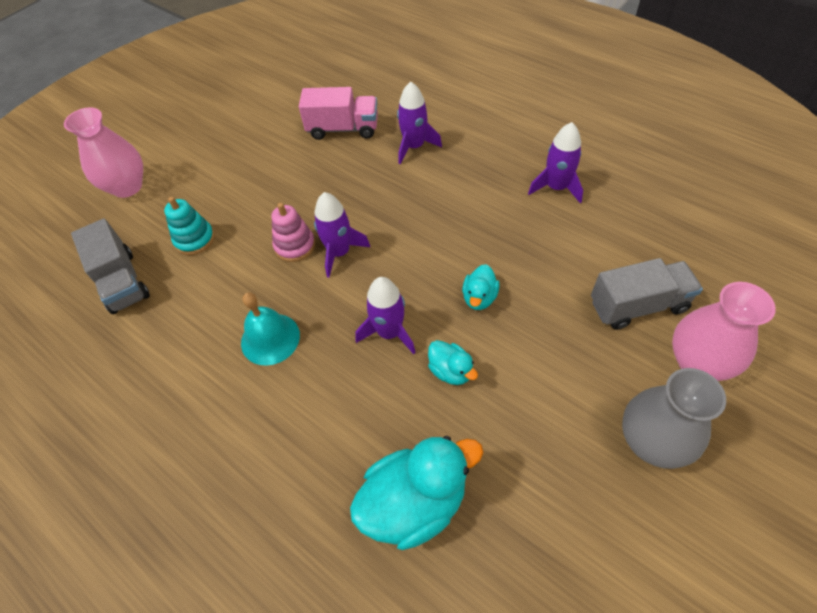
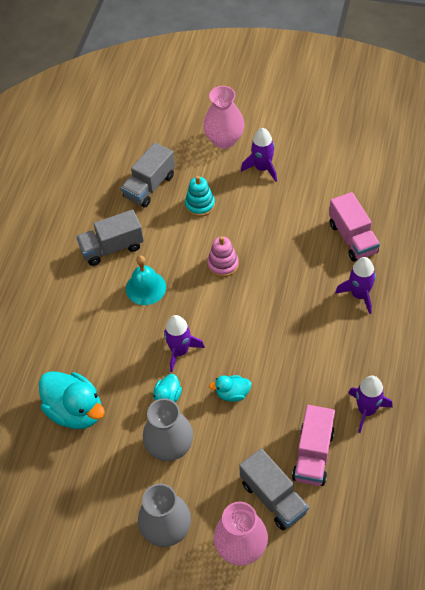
camera: 65 degrees right, 0 degrees up
(179, 357) = (112, 248): none -> grey truck
(339, 252) = (230, 293): purple rocket -> purple rocket (262, 168)
(526, 393) = (170, 447): none -> grey vase
(594, 250) = (313, 455): none -> pink truck

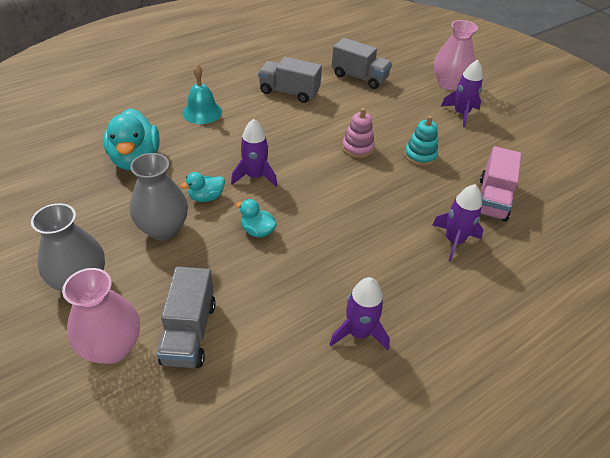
camera: 35 degrees right, 10 degrees down
(146, 288) = (282, 126): turquoise bell -> turquoise bell (202, 112)
(149, 186) = (359, 77): grey truck -> grey truck turned 135 degrees counterclockwise
(200, 205) = (384, 106): turquoise stacking toy -> turquoise stacking toy (420, 155)
(313, 455) = (265, 328): pink truck -> none

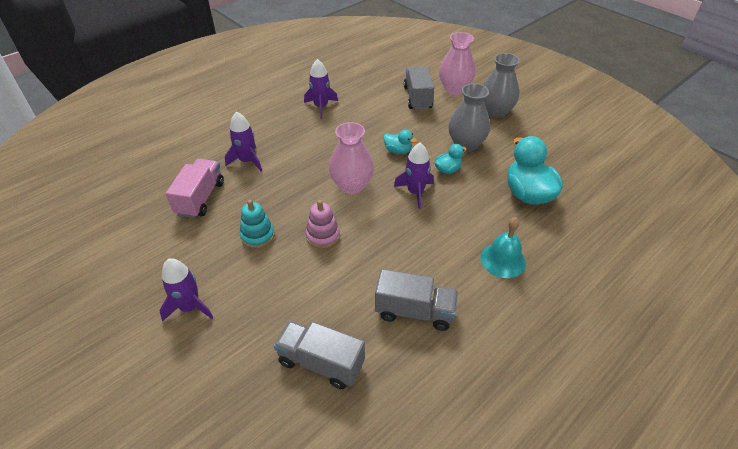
camera: 175 degrees right, 0 degrees up
(448, 84) = (185, 371): pink vase -> pink vase (351, 185)

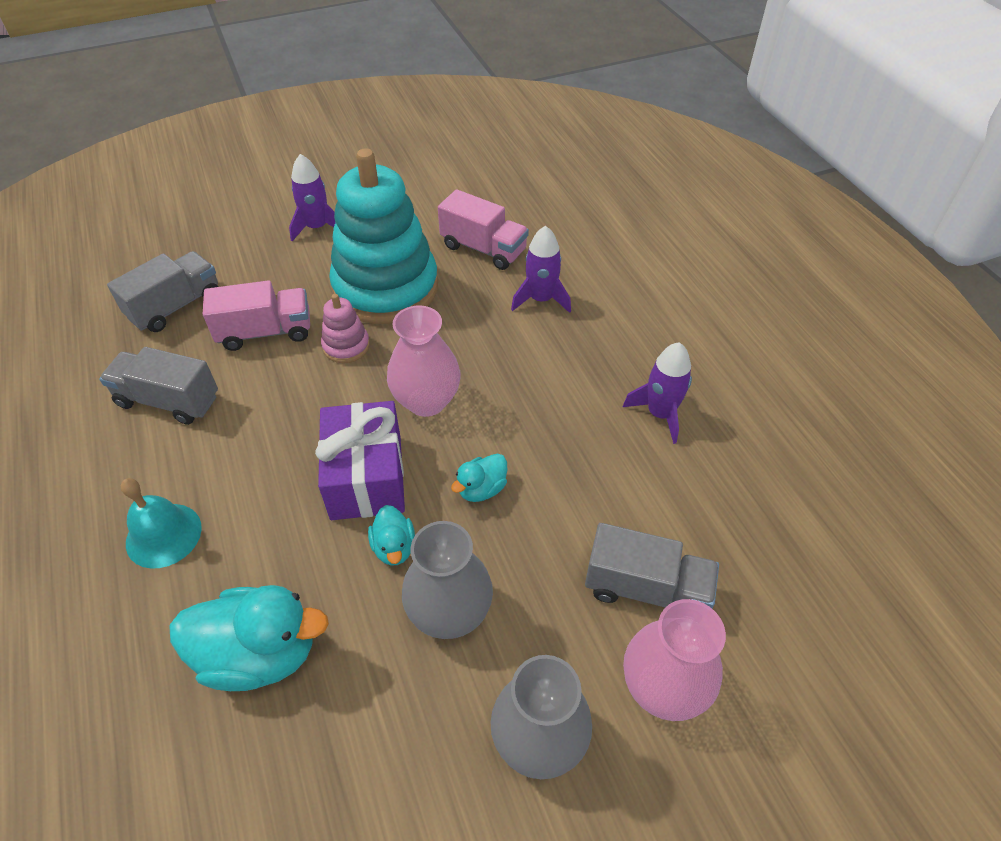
camera: 110 degrees right, 5 degrees up
(257, 236) = (386, 288): turquoise stacking toy -> turquoise stacking toy, size x2.39
(327, 286) = (265, 332): none -> pink truck
(414, 311) = (168, 400): grey truck -> grey truck turned 75 degrees clockwise
(415, 192) = (366, 477): purple rocket -> purple gift

